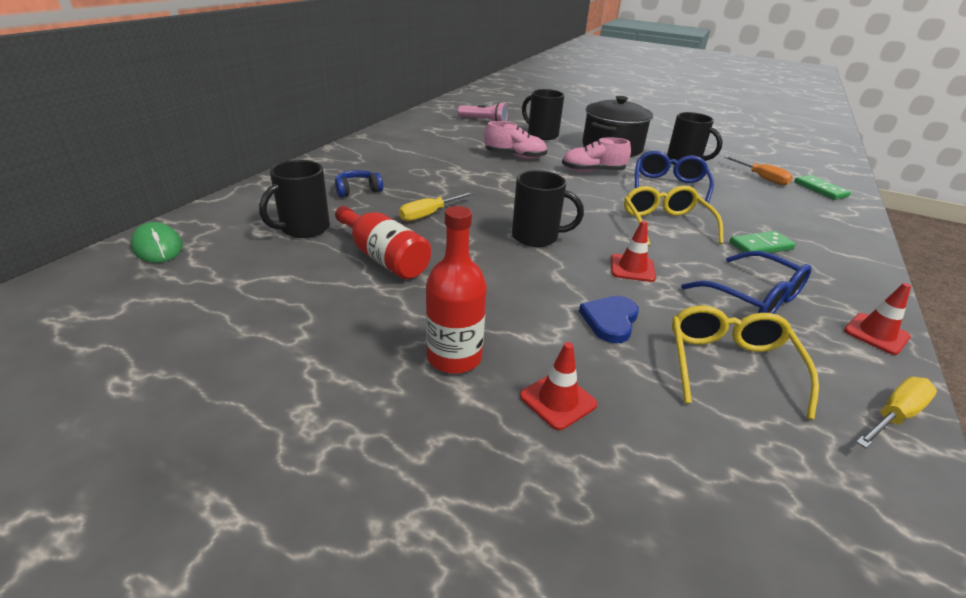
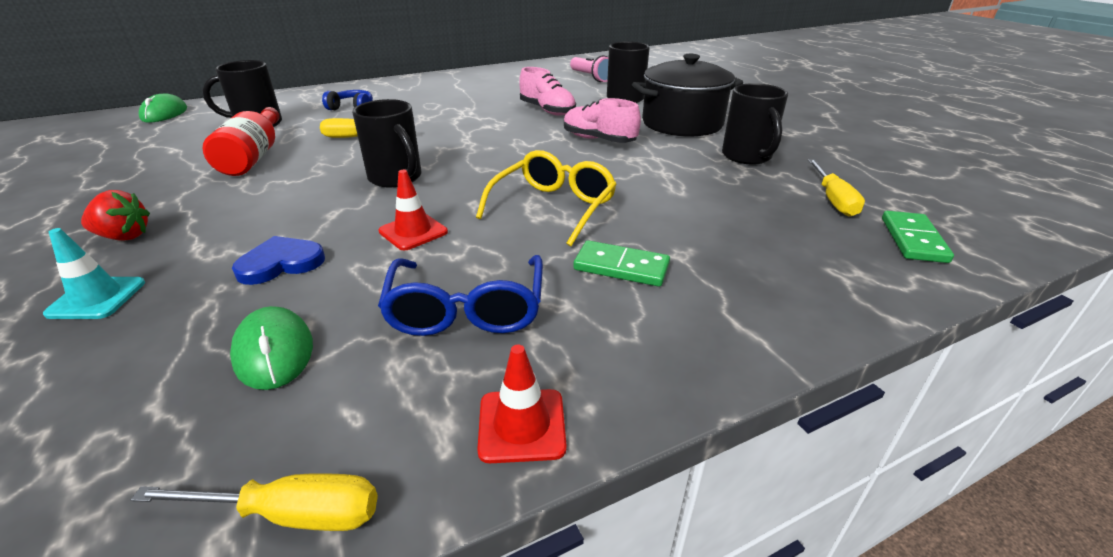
camera: 40 degrees right, 0 degrees up
(454, 357) = (124, 236): red bottle -> red strawberry
(558, 400) = (97, 298): red traffic cone -> turquoise traffic cone
(669, 186) = (658, 174): blue glasses -> none
(729, 365) = (274, 352): yellow glasses -> green mouse
(762, 178) = (833, 200): orange screwdriver -> yellow screwdriver

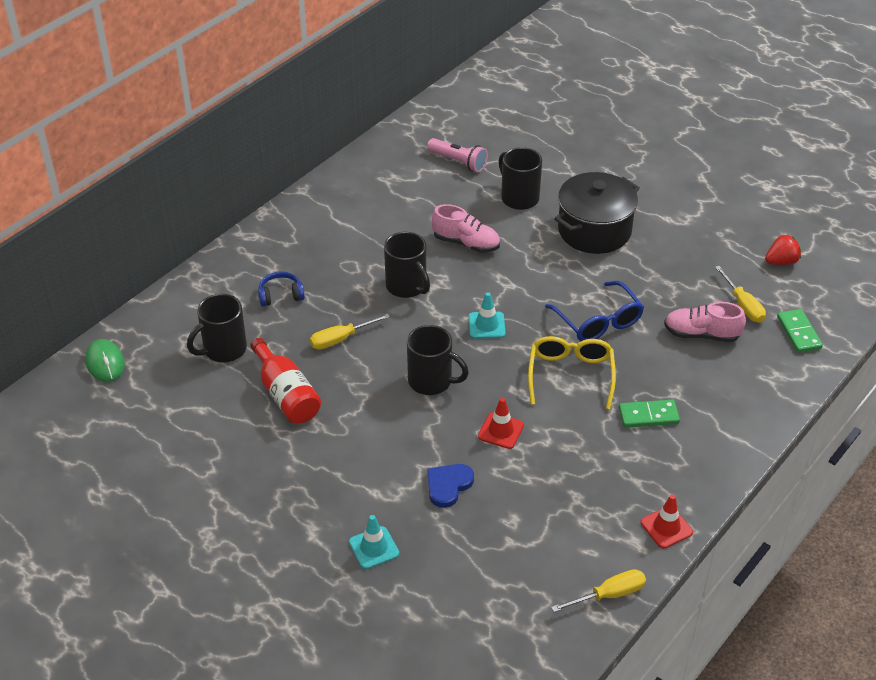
camera: 25 degrees left, 10 degrees up
(124, 236) = (314, 503): red strawberry -> red strawberry (781, 262)
(274, 352) = (517, 538): green mouse -> none
(466, 310) = (589, 477): blue glasses -> blue glasses (598, 322)
(504, 155) = (486, 325): none -> turquoise traffic cone
(599, 140) = (543, 279): pink shoe -> pink shoe (701, 334)
(747, 157) = (667, 268): black mug -> black mug (407, 286)

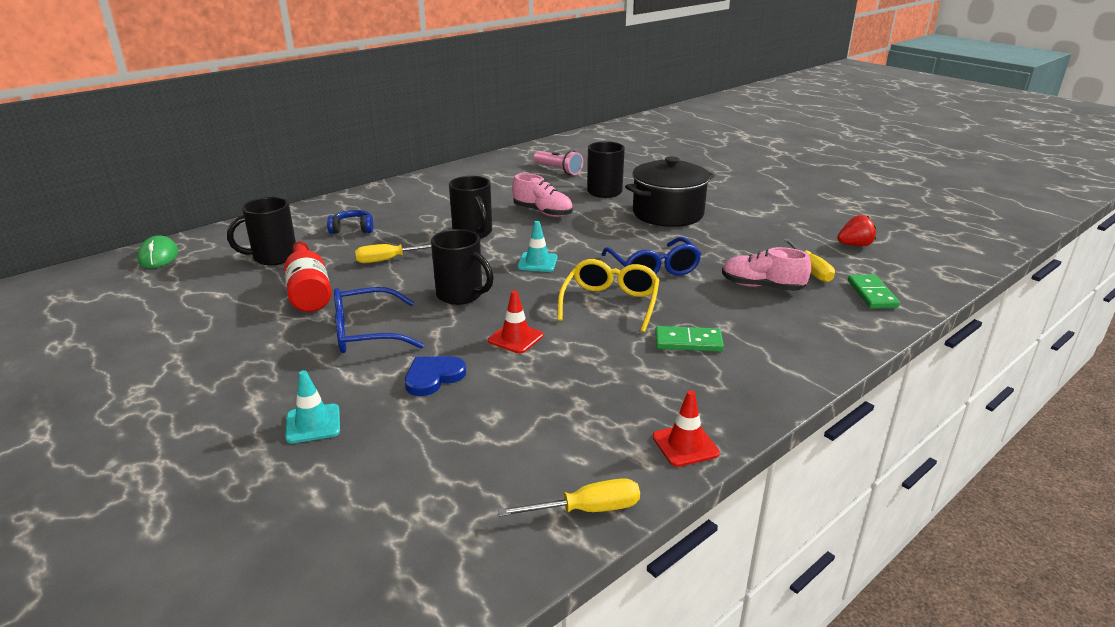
camera: 10 degrees right, 15 degrees down
(366, 442) = (365, 333): none -> blue glasses

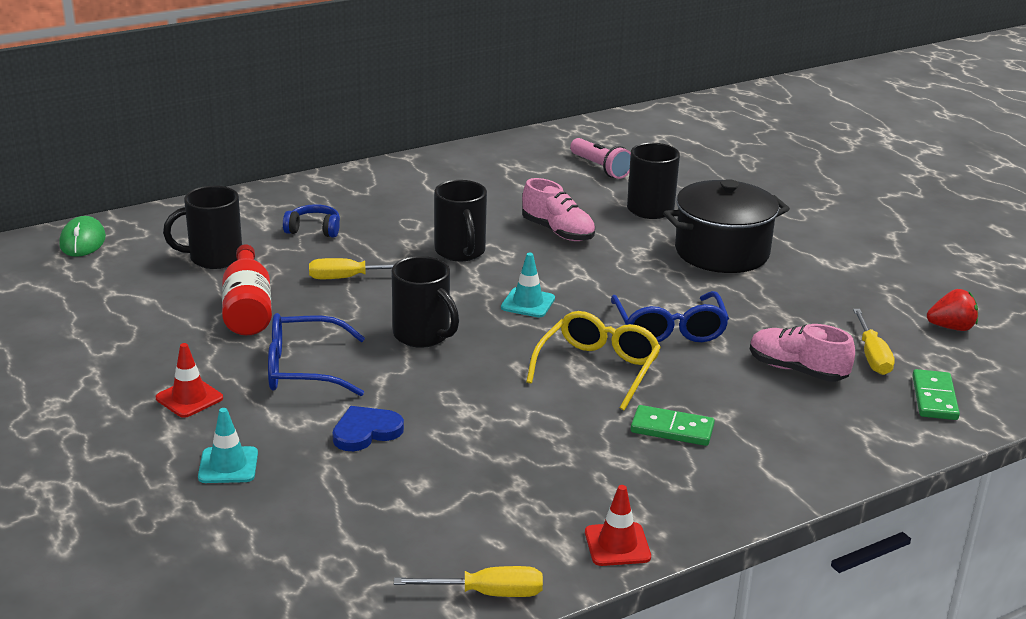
camera: 10 degrees right, 0 degrees up
(515, 338) = (471, 398): red traffic cone -> red traffic cone (189, 398)

